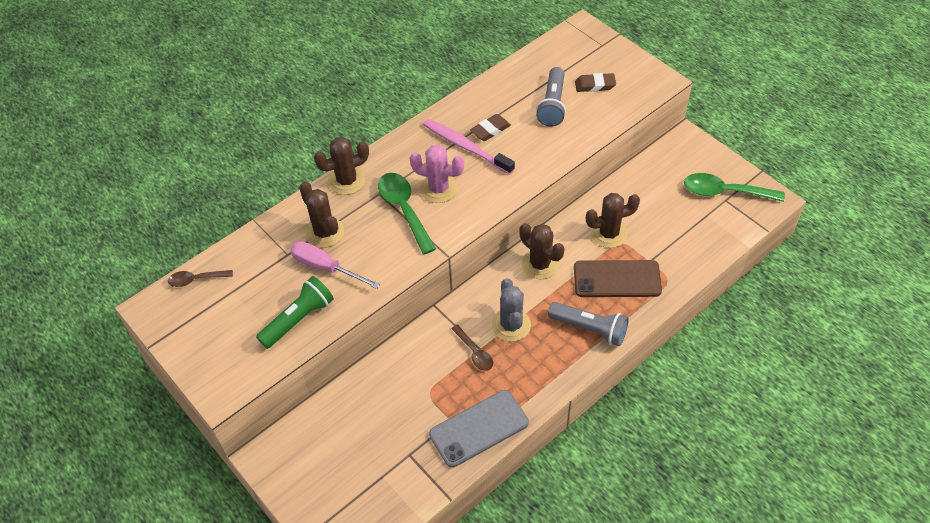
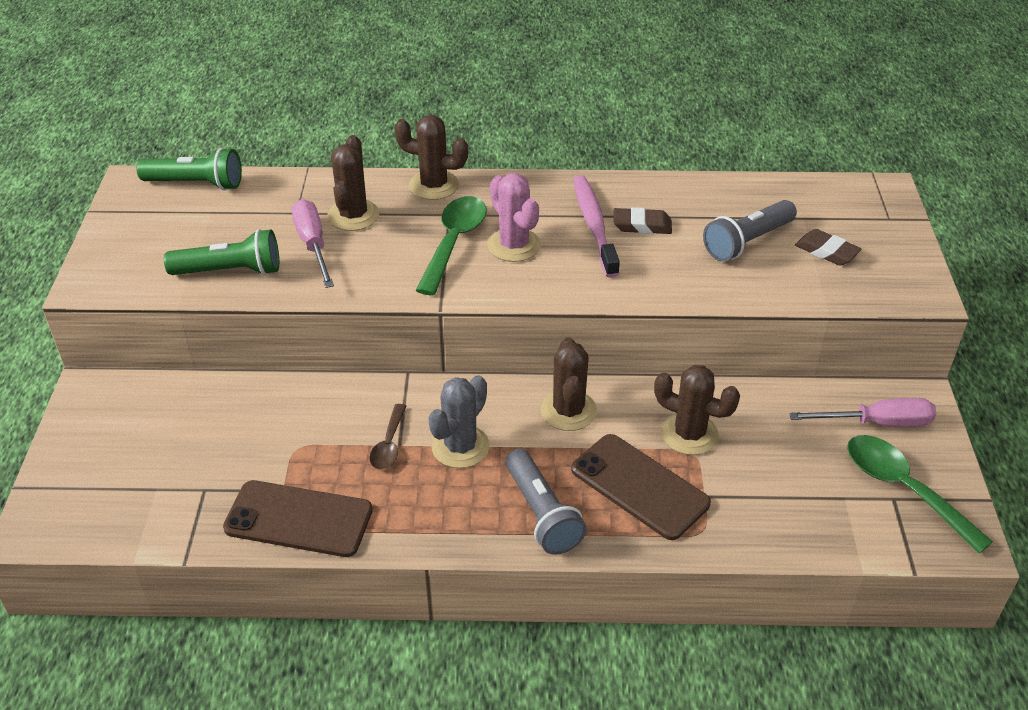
camera: 40 degrees right, 10 degrees down
(196, 280) = (196, 184): brown spoon -> green flashlight
(479, 428) = (298, 519): grey phone -> brown phone
(681, 165) = (877, 423): none -> pink screwdriver

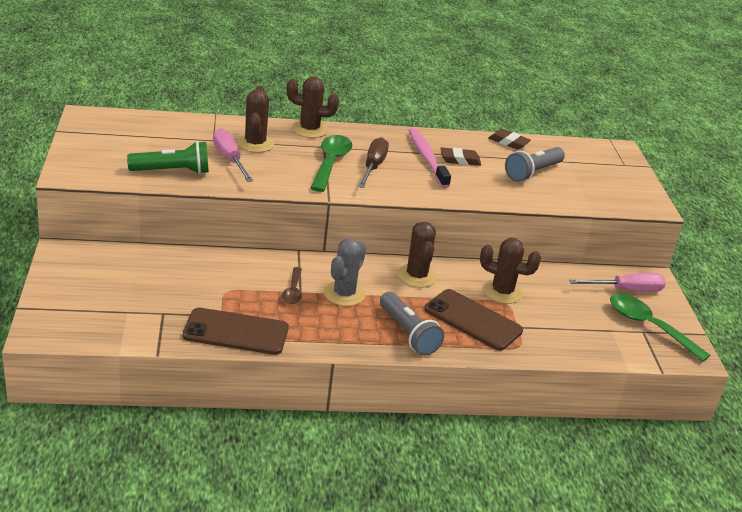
camera: 10 degrees left, 10 degrees down
(196, 184) = (134, 119): green flashlight -> none
(514, 245) = (373, 167): pink cactus -> brown screwdriver
(826, 251) = (586, 180): brown eraser -> brown eraser (508, 142)

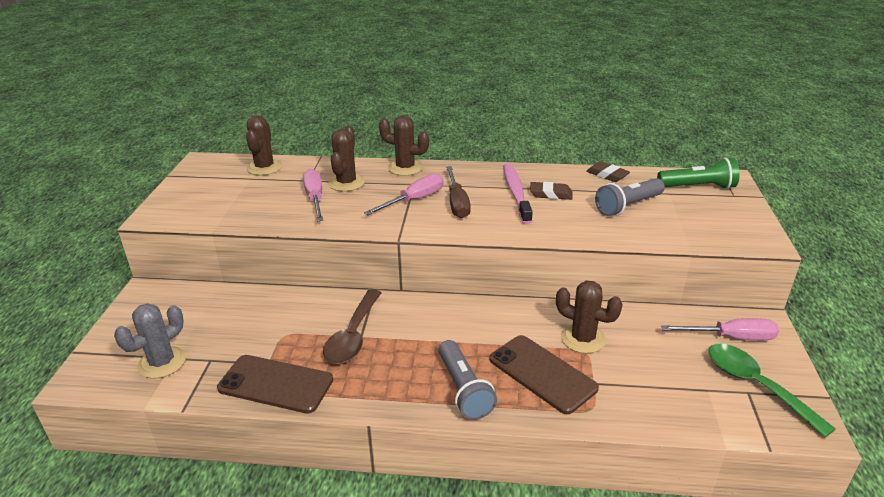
camera: 15 degrees right, 0 degrees up
(172, 171) = (253, 212): green flashlight -> green flashlight (698, 187)
(293, 291) = (353, 336): brown spoon -> brown spoon, size x1.74
(330, 163) = (414, 200): green spoon -> pink screwdriver
(344, 294) = (406, 339): grey cactus -> grey cactus (162, 362)
(373, 167) = (457, 203): brown screwdriver -> brown screwdriver turned 150 degrees clockwise
(416, 276) = (491, 319): brown cactus -> brown cactus (264, 167)

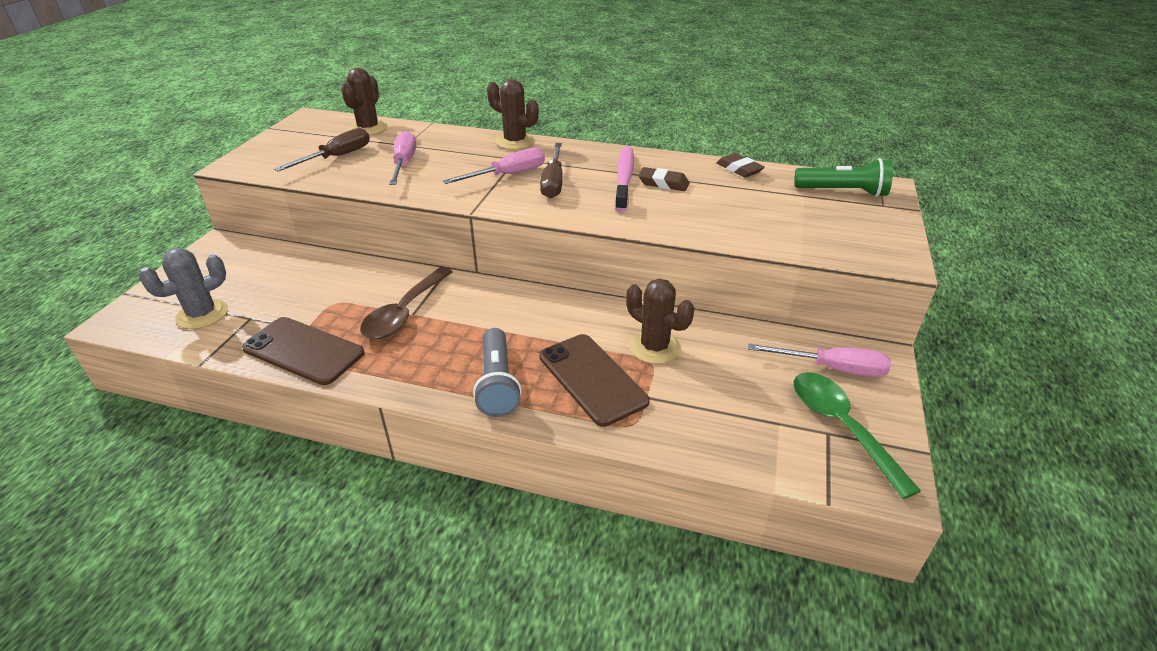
camera: 10 degrees right, 5 degrees up
(249, 198) = (337, 157): none -> brown screwdriver
(346, 183) = (445, 151): brown cactus -> none
(628, 206) = (747, 204): grey flashlight -> none

